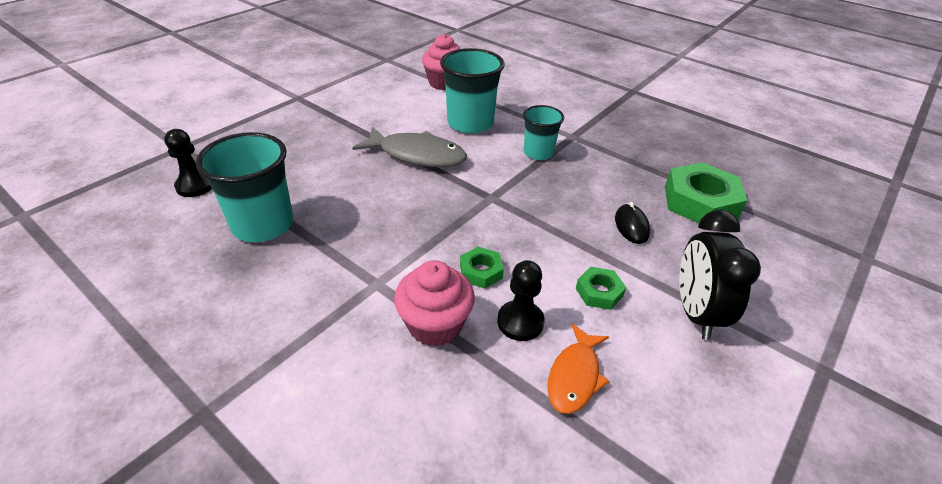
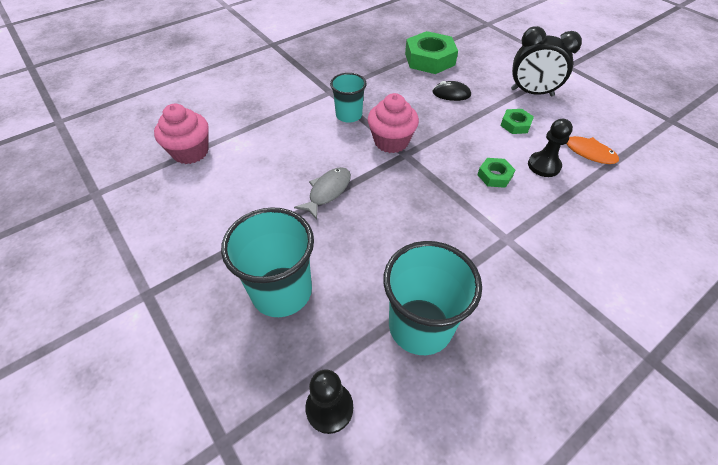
camera: 75 degrees left, 10 degrees up
(417, 155) = (327, 191): grey fish -> grey fish, size x0.62
(435, 325) = (549, 209): pink cupcake -> pink cupcake (391, 141)
(470, 123) = (284, 146): turquoise cup -> turquoise cup (281, 291)

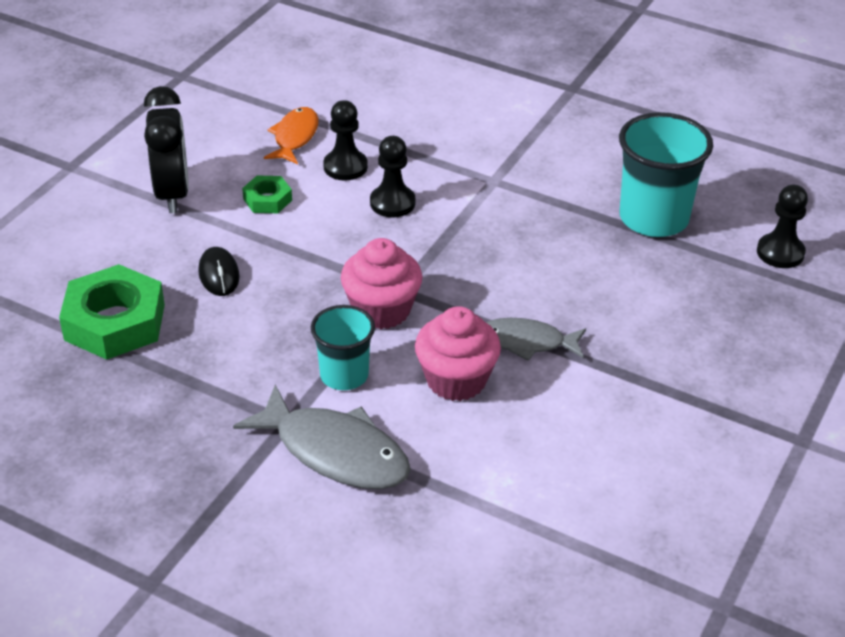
camera: 115 degrees left, 10 degrees down
(190, 152) = (557, 535): pink cupcake -> pink cupcake (456, 380)
(281, 291) = (701, 327): turquoise cup -> none
(300, 100) = (335, 452): none -> grey fish
(494, 176) = (392, 203): green nut -> black pawn

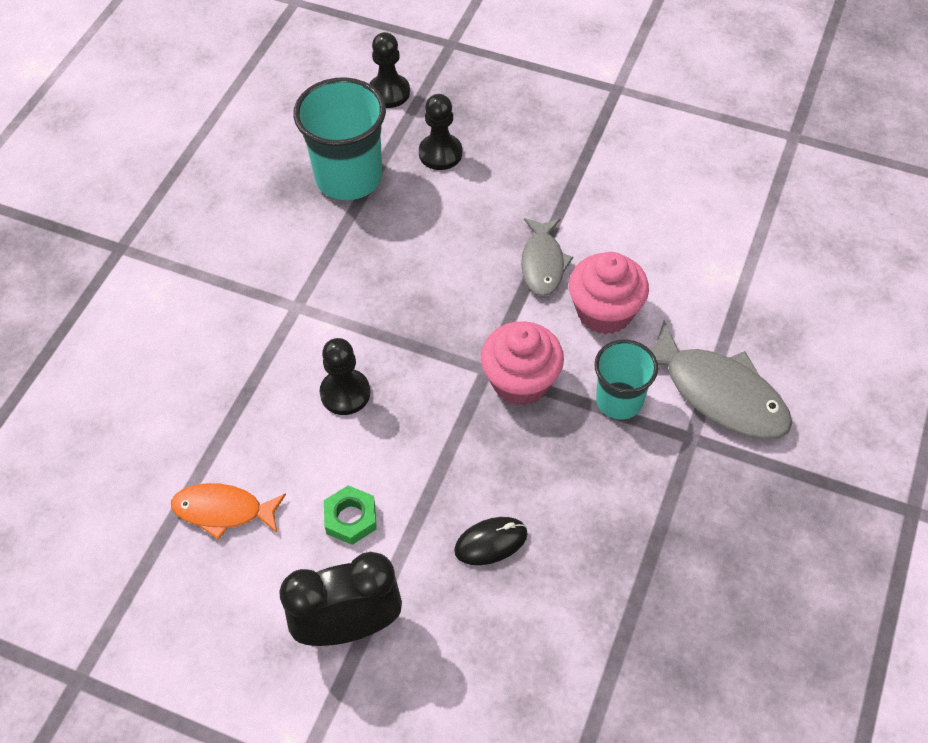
camera: 95 degrees left, 15 degrees up
(115, 322) = (588, 632): green nut -> none
(335, 452) = (718, 393): grey fish -> grey fish turned 105 degrees clockwise
(345, 167) = (281, 448): black pawn -> black pawn (440, 153)

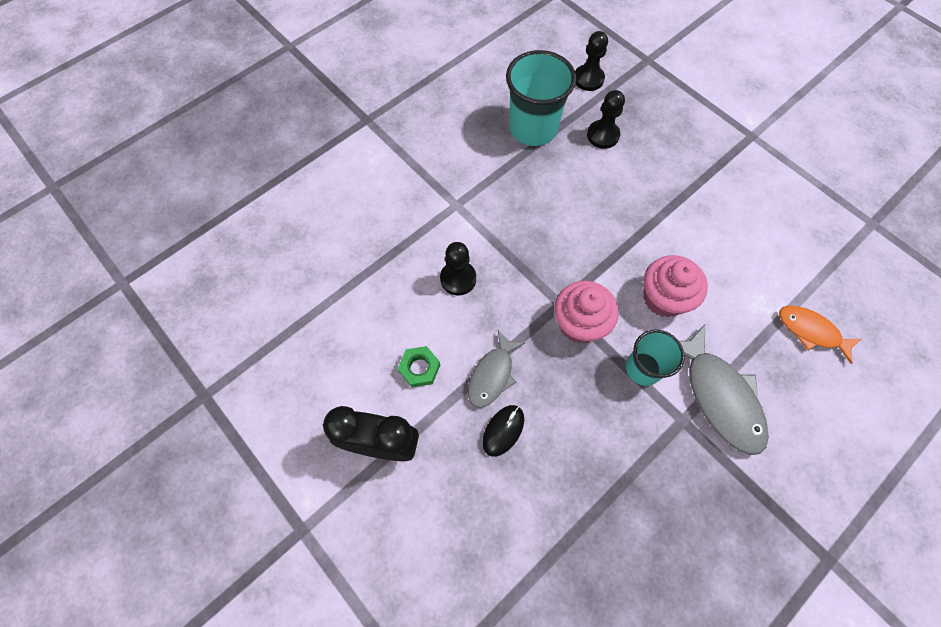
camera: 25 degrees right, 10 degrees up
(223, 511) = (343, 325): orange fish -> orange fish (811, 331)
(491, 542) = (503, 430): black mouse -> black mouse turned 60 degrees counterclockwise
(543, 263) = (636, 243): grey fish -> grey fish (492, 375)

